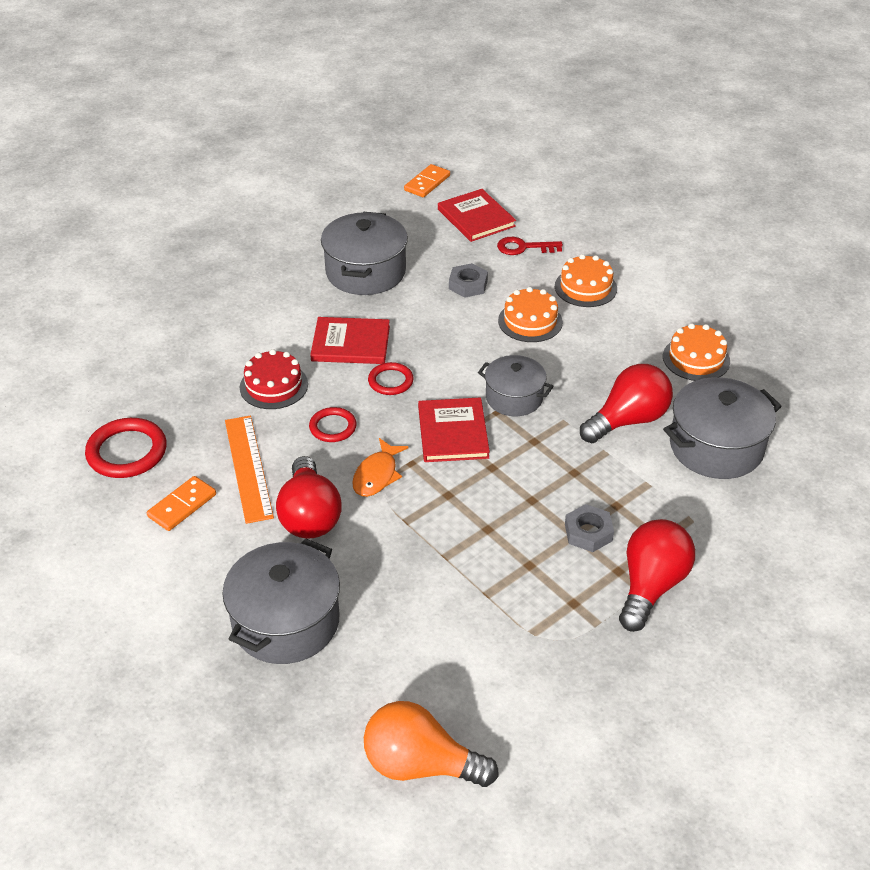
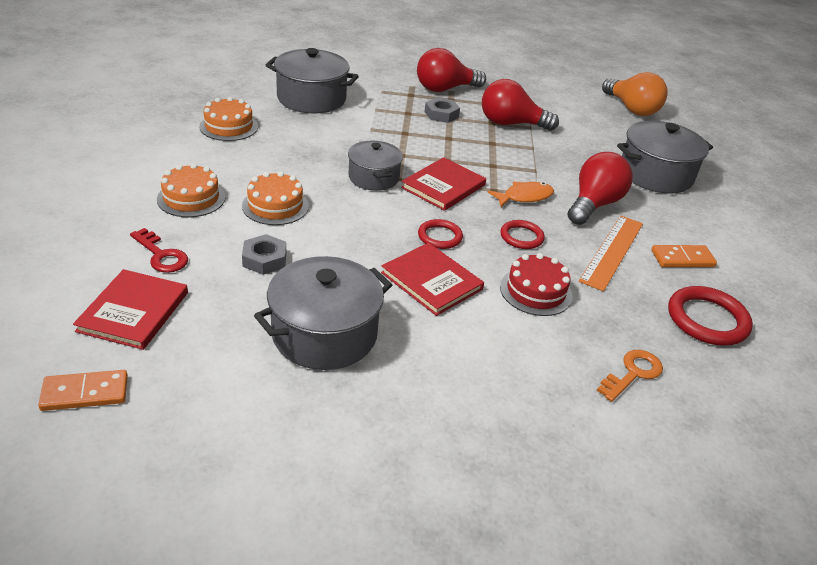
camera: 140 degrees left, 5 degrees down
(158, 370) = (633, 373): none -> orange key
(628, 420) = (331, 131): red light bulb -> red light bulb (511, 124)

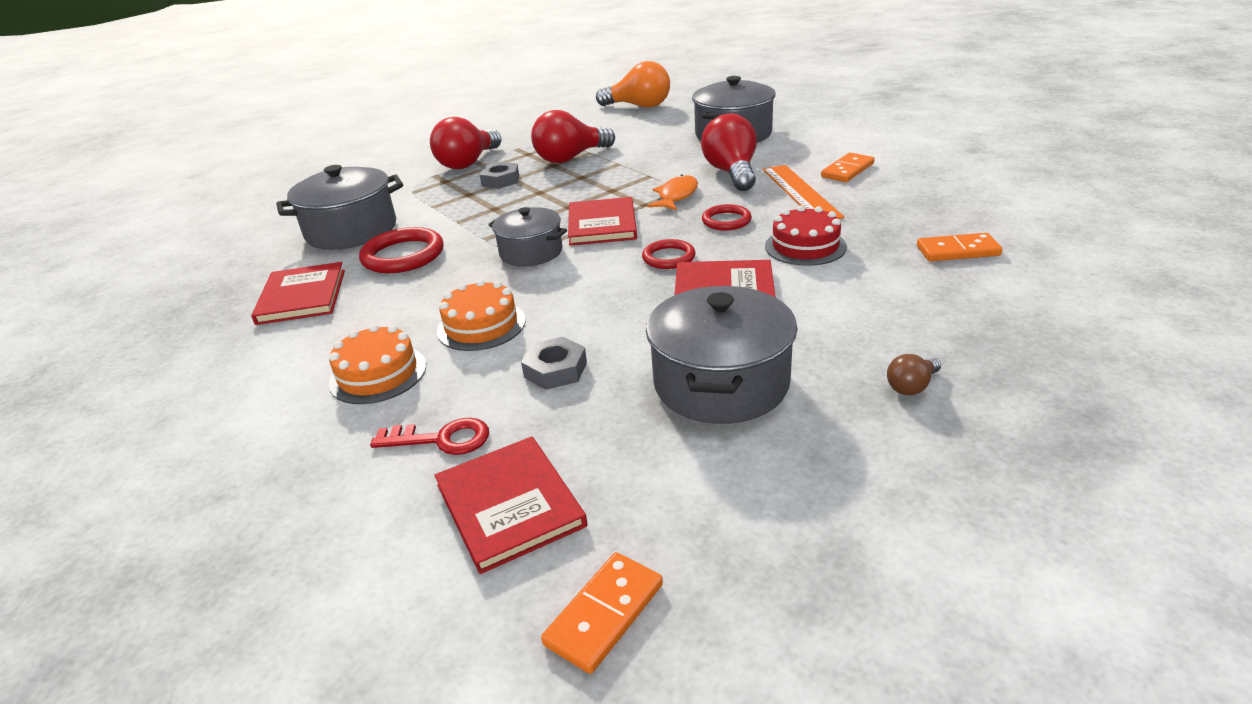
camera: 35 degrees left, 5 degrees down
(229, 126) = (302, 296): orange cake -> red book
(416, 424) = (911, 386): none -> brown light bulb
(633, 373) = (957, 251): orange key -> orange domino
(707, 319) = (929, 193): red ring -> red ring (403, 255)

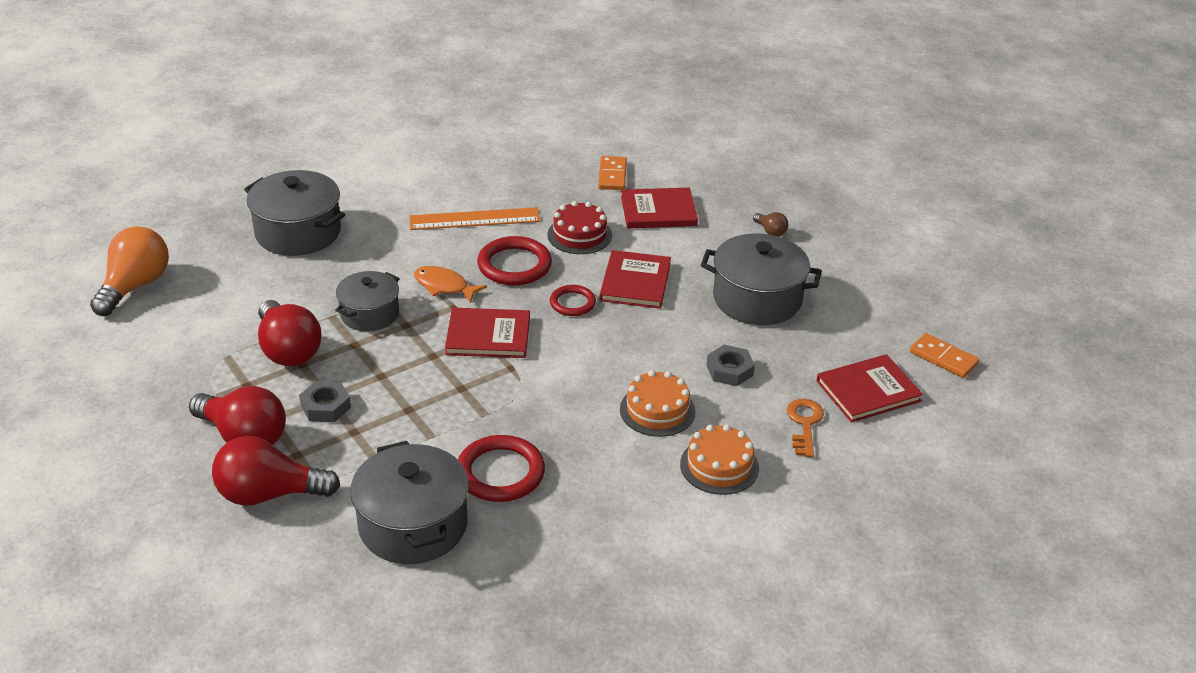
camera: 90 degrees left, 5 degrees up
(302, 296) = (568, 540): red book -> red book (658, 211)
(441, 439) = (804, 424): red key -> orange key
(531, 252) = (530, 382): grey pot -> grey pot (369, 314)
(726, 221) = (514, 265): red ring -> red ring, size x1.66
(732, 173) = (407, 248): red light bulb -> red light bulb (269, 494)
(847, 170) = (440, 187): orange domino -> none

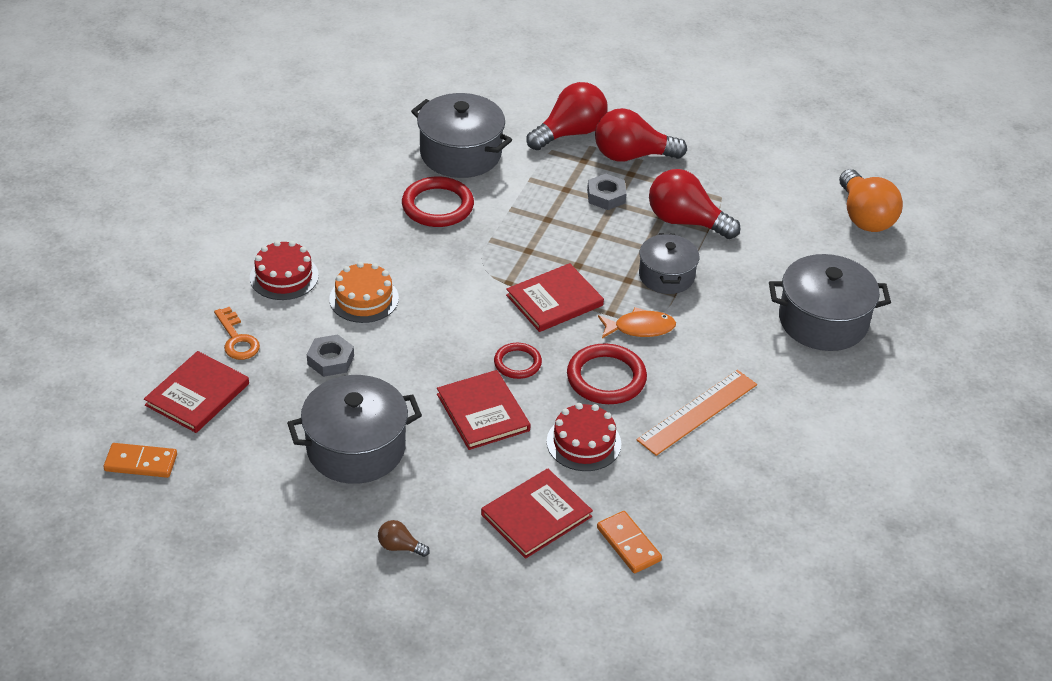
camera: 145 degrees right, 5 degrees up
(719, 466) = (284, 276): orange cake -> red cake

